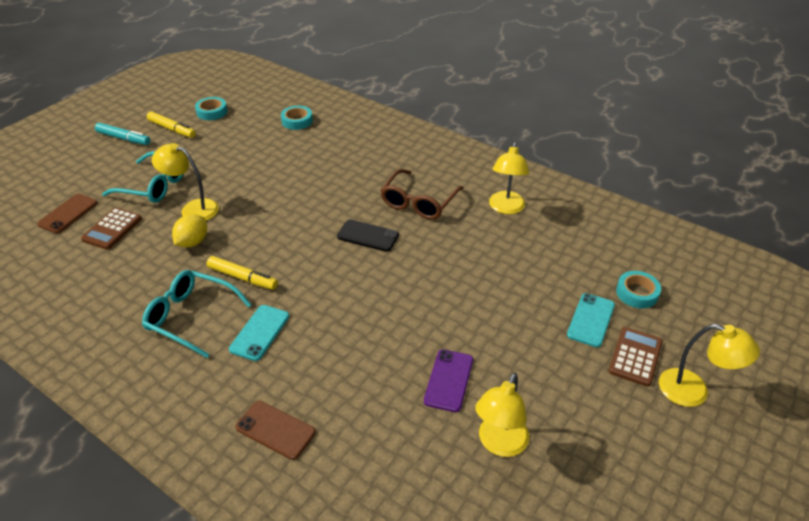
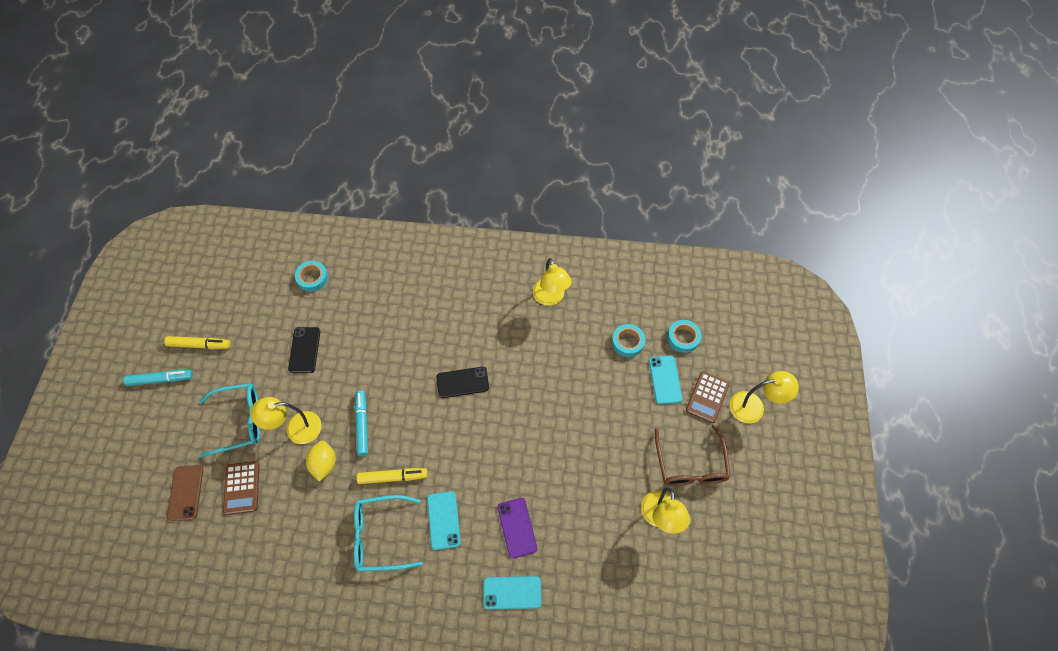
camera: 30 degrees left, 20 degrees up
(212, 112) = (221, 304): turquoise tape -> turquoise tape (627, 342)
(249, 161) = (304, 350): none -> black phone
(250, 229) = (362, 425): none -> turquoise marker
(275, 430) = (512, 592): brown phone -> turquoise phone
(419, 202) = (480, 325): brown glasses -> brown glasses (690, 464)
(449, 380) = (601, 485): purple phone -> purple phone (517, 527)
(635, 356) = (707, 397): brown calculator -> brown calculator turned 150 degrees counterclockwise

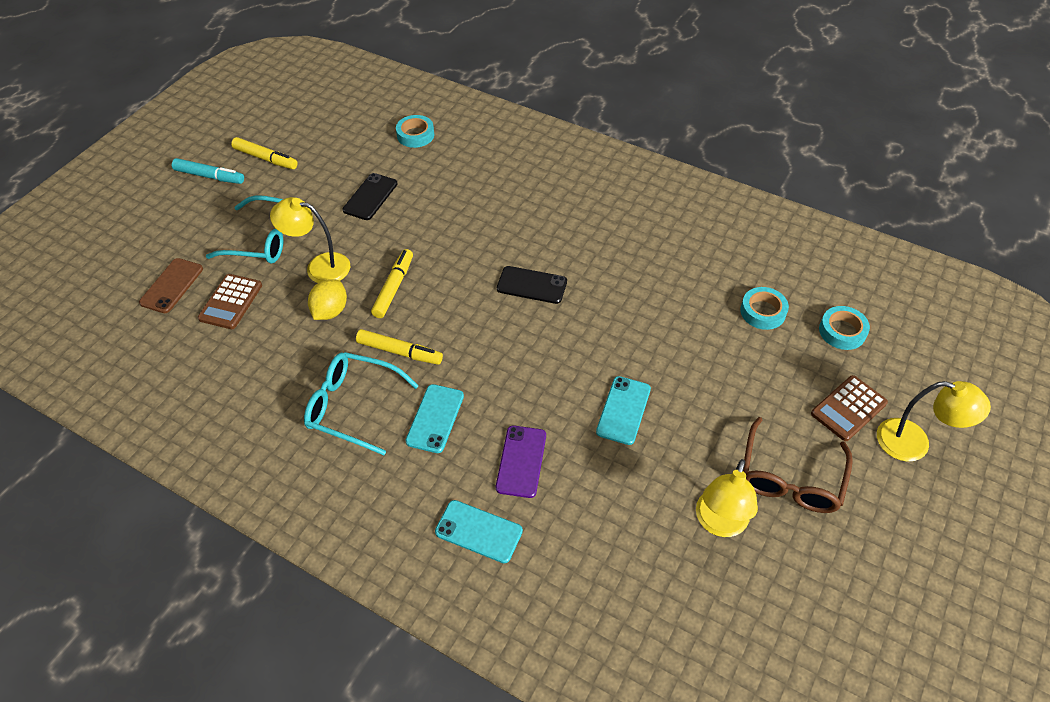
camera: 25 degrees right, 10 degrees down
(362, 425) = (393, 288): turquoise marker -> yellow marker
(550, 298) = (683, 235): yellow lamp -> none
(665, 380) = (796, 369): turquoise phone -> turquoise phone (623, 410)

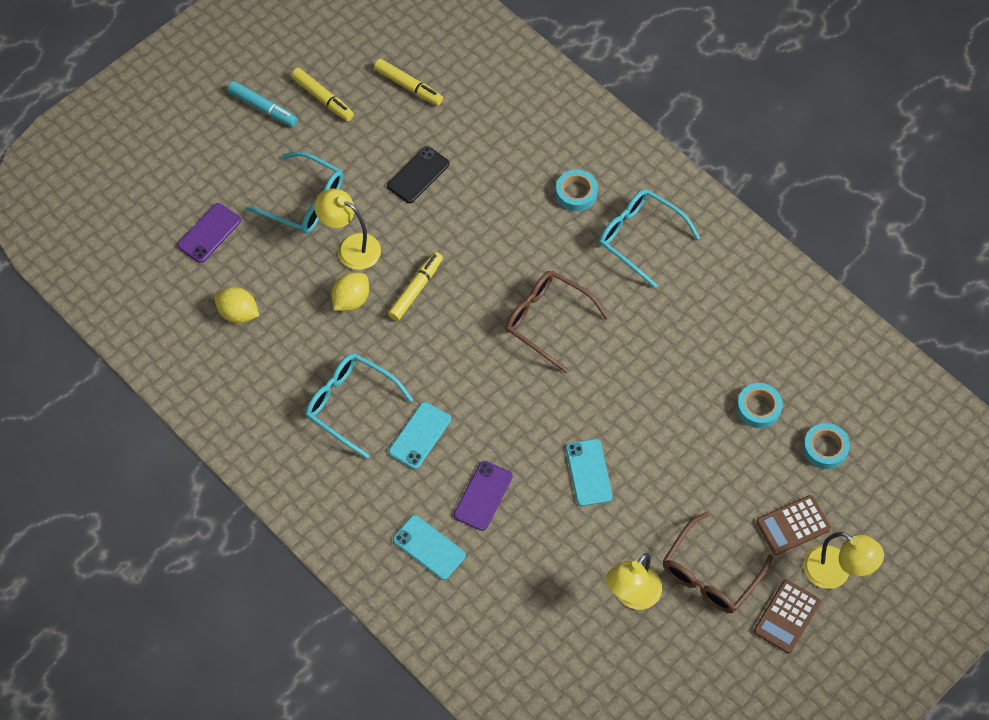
camera: 15 degrees right, 10 degrees up
(172, 286) = (209, 233): brown phone -> purple phone
(214, 349) = (238, 313): none -> yellow lemon
(231, 302) = (261, 266): brown calculator -> brown calculator (787, 617)
(399, 351) = (404, 360): yellow marker -> yellow marker (408, 86)
(415, 135) = (483, 105): turquoise tape -> turquoise tape (576, 193)
(532, 285) = (548, 321): black phone -> brown glasses
(592, 201) = (640, 238): none -> turquoise glasses
(623, 410) = (589, 472): turquoise phone -> turquoise phone turned 45 degrees counterclockwise

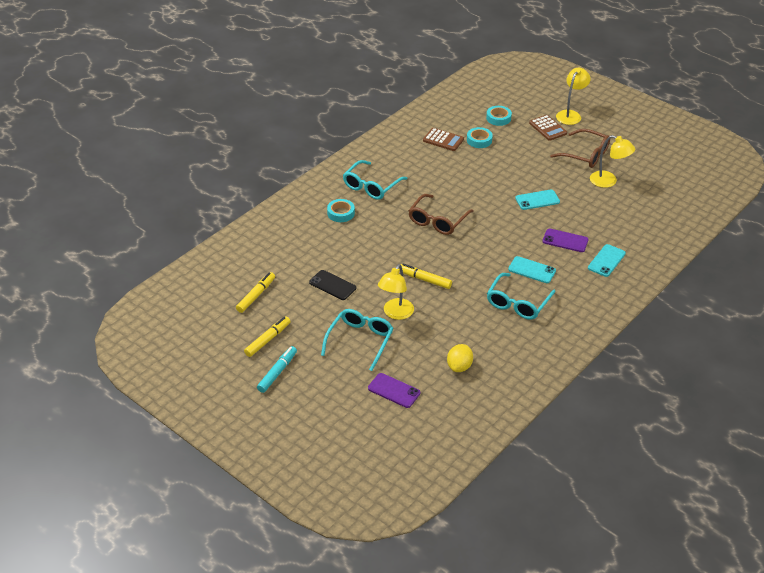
camera: 95 degrees left, 20 degrees down
(351, 300) = (438, 310): yellow lemon -> none
(787, 617) = (601, 130): brown calculator -> brown calculator (443, 140)

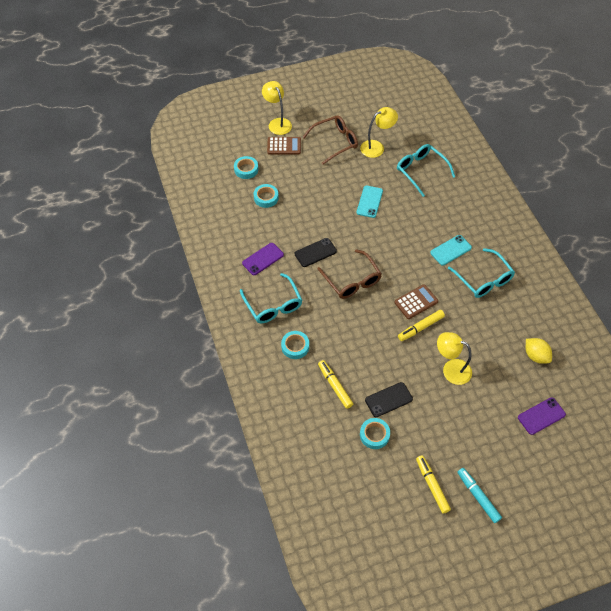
camera: 60 degrees left, 15 degrees up
(256, 296) = (367, 469): yellow marker -> yellow marker (335, 386)
(291, 288) = (374, 435): none -> turquoise tape
(360, 341) = (470, 412): turquoise glasses -> turquoise glasses (421, 171)
(395, 313) = (451, 369): yellow lamp -> yellow lamp turned 150 degrees clockwise
(443, 140) = (247, 221): brown calculator -> brown calculator (416, 302)
(447, 189) = (315, 252): none -> black phone
(565, 240) = (429, 211): purple phone -> purple phone (263, 259)
(606, 261) = (467, 199): turquoise phone -> none

